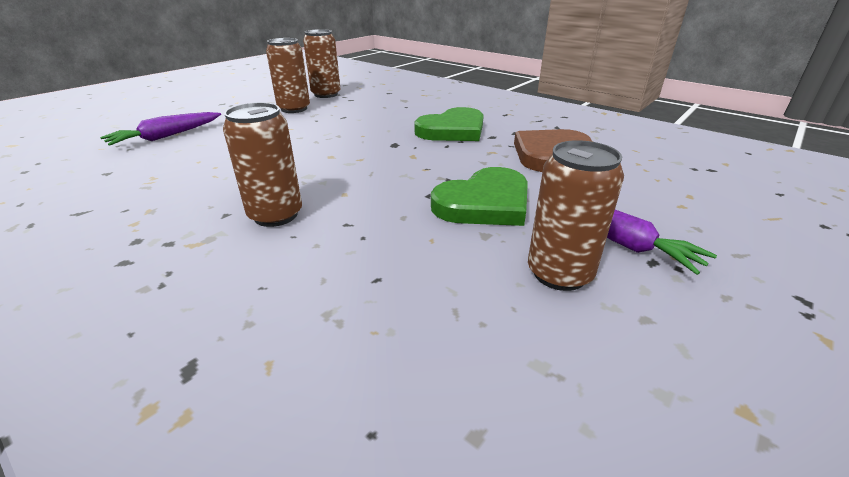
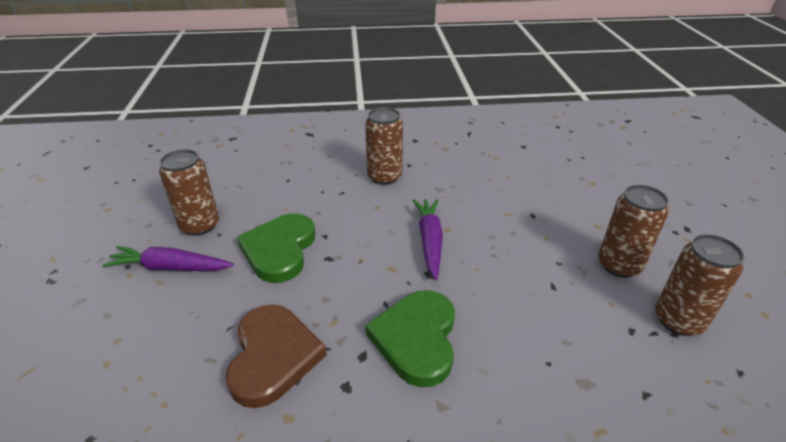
camera: 135 degrees right, 5 degrees up
(166, 136) = (585, 176): purple carrot -> purple carrot (430, 241)

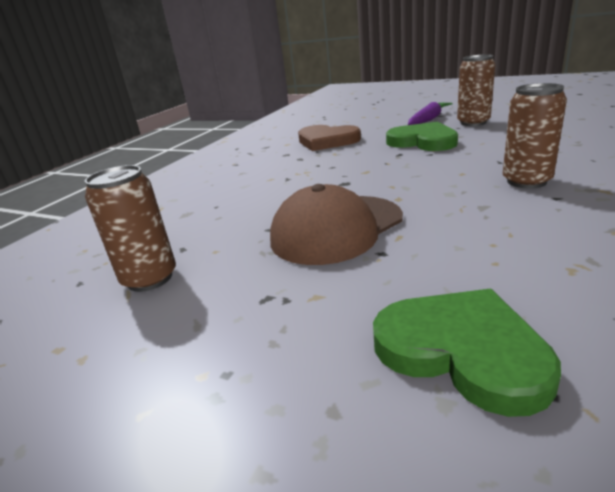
camera: 125 degrees right, 10 degrees down
(416, 339) = (291, 171): green heart -> green heart (462, 351)
(430, 241) = (386, 188): purple carrot -> none
(521, 245) = (336, 229): none -> brown cap
(619, 265) = (242, 278): brown can -> none

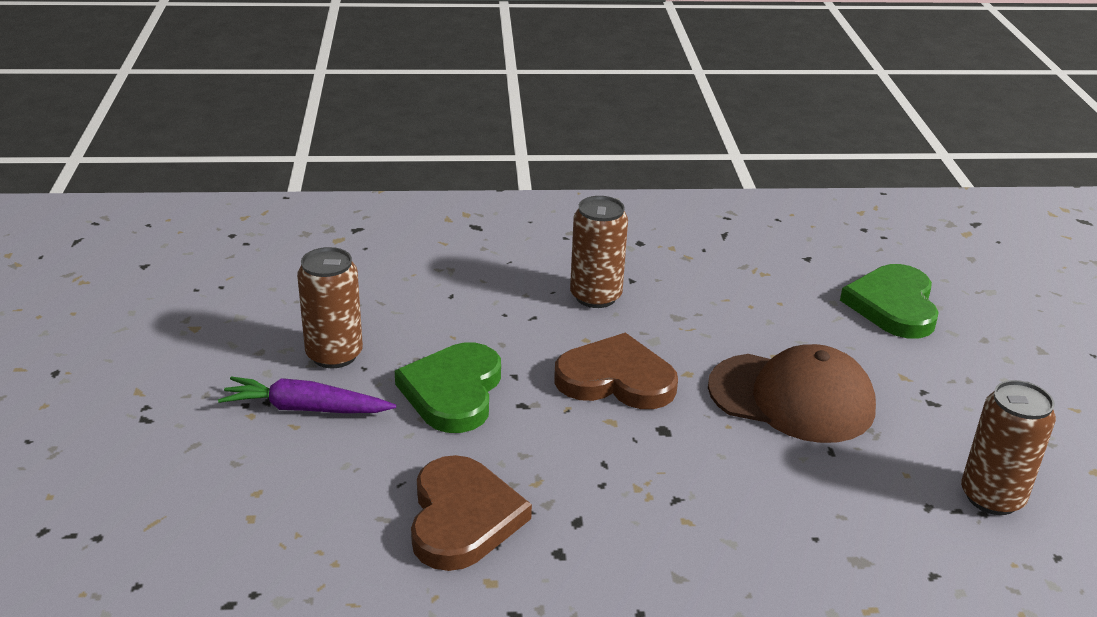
camera: 125 degrees left, 5 degrees up
(407, 176) = (616, 379): none -> brown heart

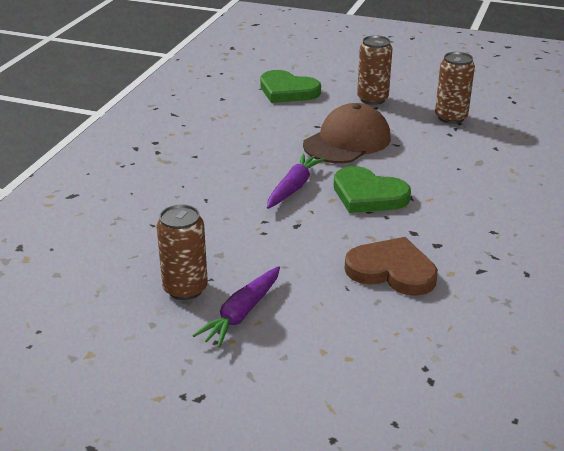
camera: 65 degrees left, 0 degrees up
(453, 392) = (265, 247): green heart -> green heart (368, 195)
(595, 296) = (202, 172): brown can -> brown can (372, 99)
(616, 379) = (293, 187): brown heart -> purple carrot

